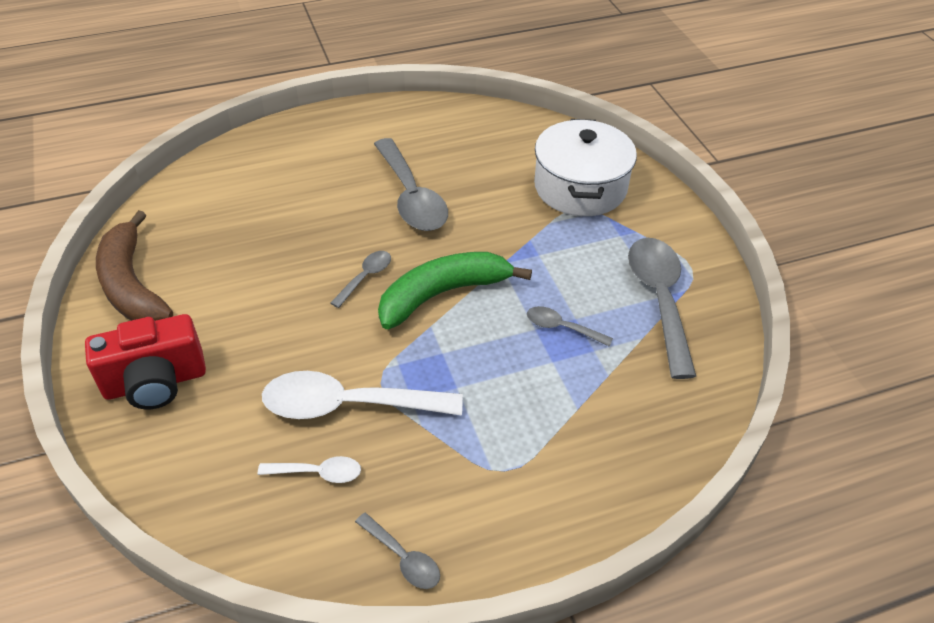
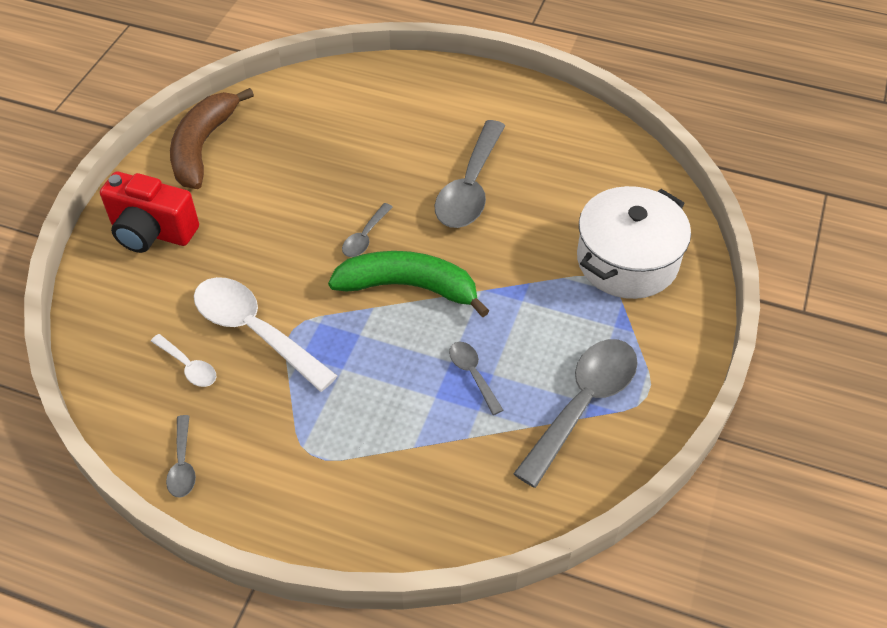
camera: 40 degrees right, 5 degrees up
(365, 277) = (365, 237): grey spoon -> grey spoon turned 135 degrees clockwise

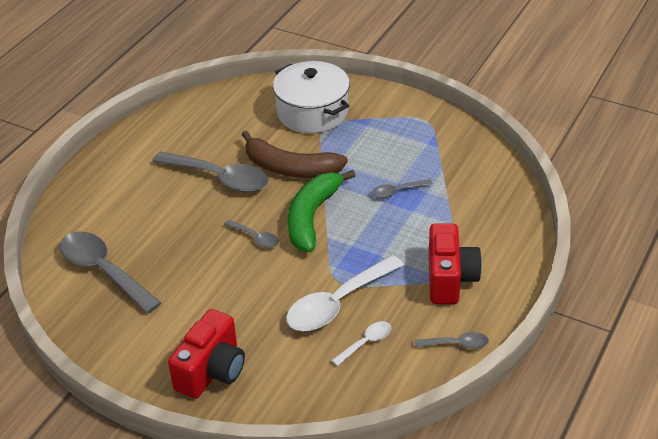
camera: 80 degrees left, 10 degrees down
(203, 146) = (112, 338): brown banana -> brown banana (290, 168)
(302, 449) = (450, 279): none -> red camera
(583, 404) = (428, 146): grey spoon -> grey spoon (103, 271)

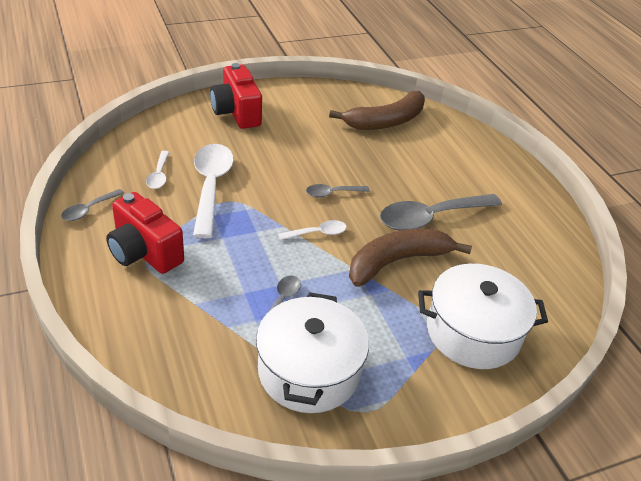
camera: 125 degrees right, 0 degrees up
(103, 271) = (385, 121): grey spoon -> brown banana
(312, 217) = (317, 233): green banana -> white spoon
(430, 150) = (309, 371): none -> white pot

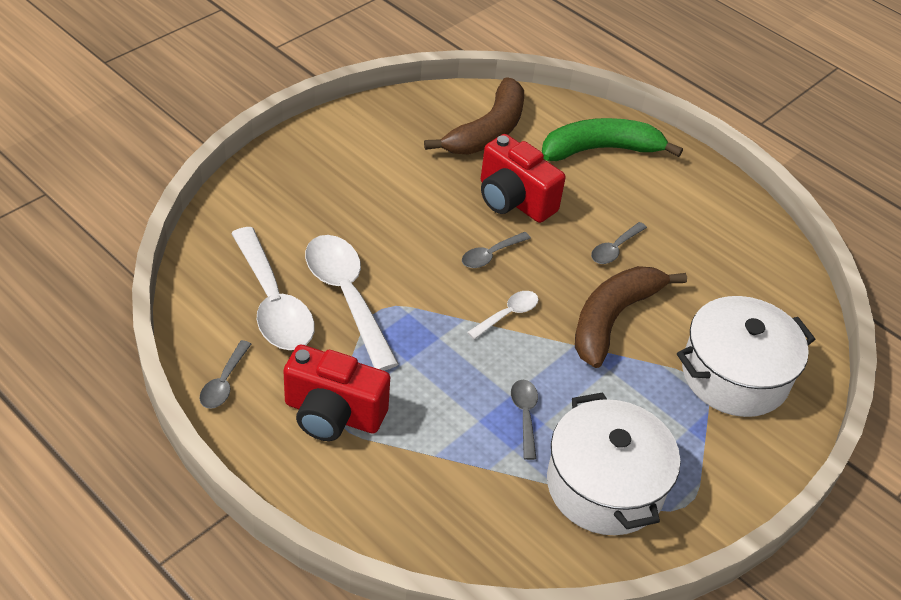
camera: 25 degrees left, 5 degrees up
(159, 175) = (273, 303): white spoon -> white spoon, size x2.05
(236, 113) = (303, 178): red camera -> red camera (513, 200)
(431, 218) = (615, 249): grey spoon -> grey spoon, size x0.49
(464, 154) = (601, 149): none -> green banana

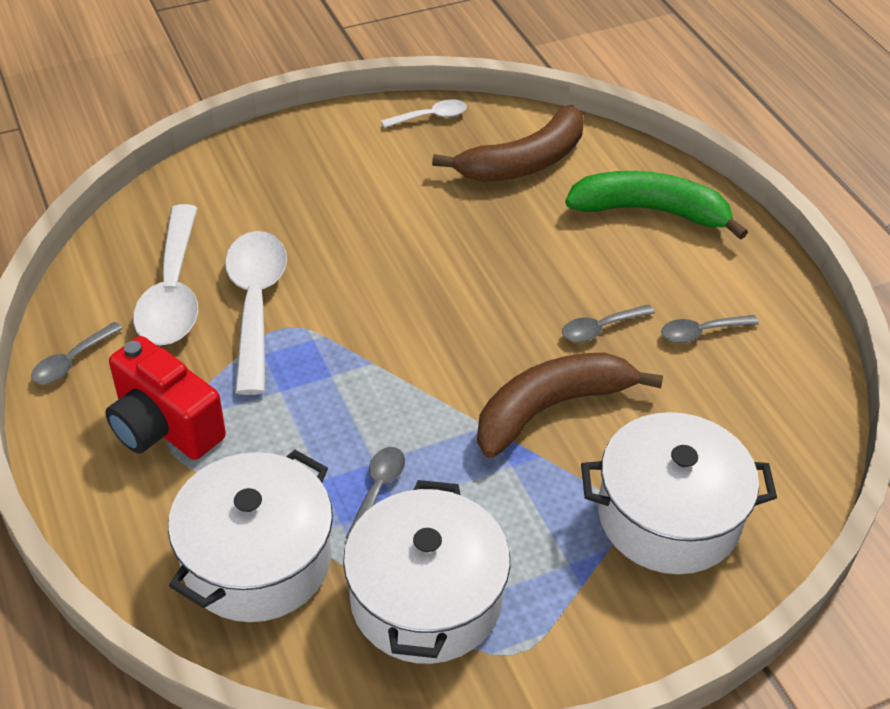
camera: 25 degrees right, 0 degrees up
(467, 495) = (257, 560): none -> white pot
(490, 255) = (445, 299): grey spoon -> grey spoon (701, 332)
(507, 314) = (425, 370): white spoon -> white spoon (430, 117)
(513, 200) = (509, 245): red camera -> none

